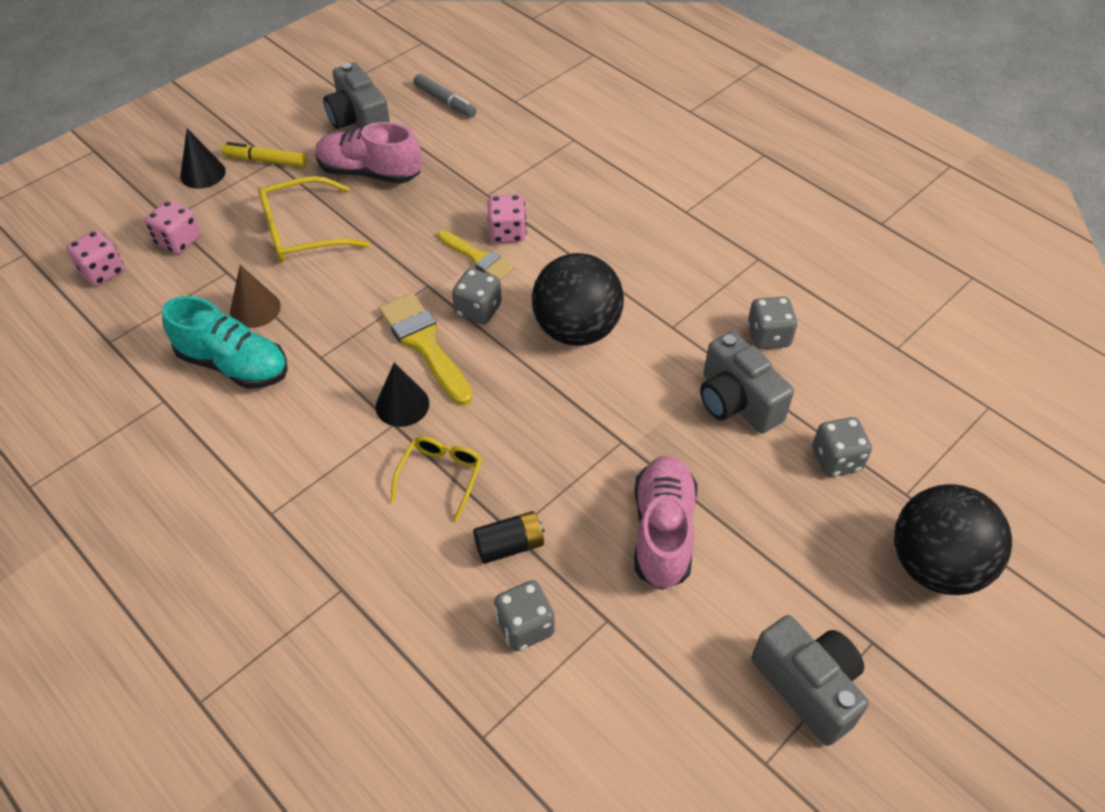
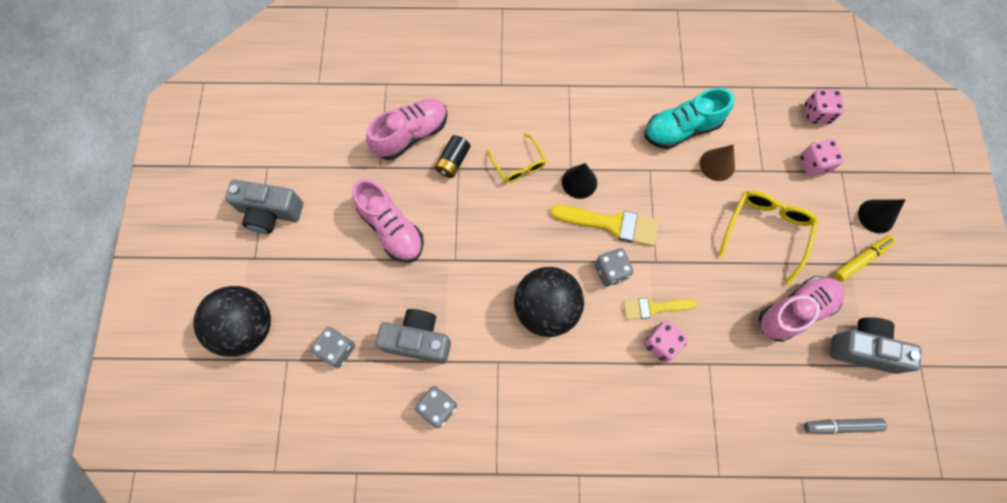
camera: 135 degrees right, 20 degrees up
(525, 626) = (411, 135): grey dice -> pink shoe

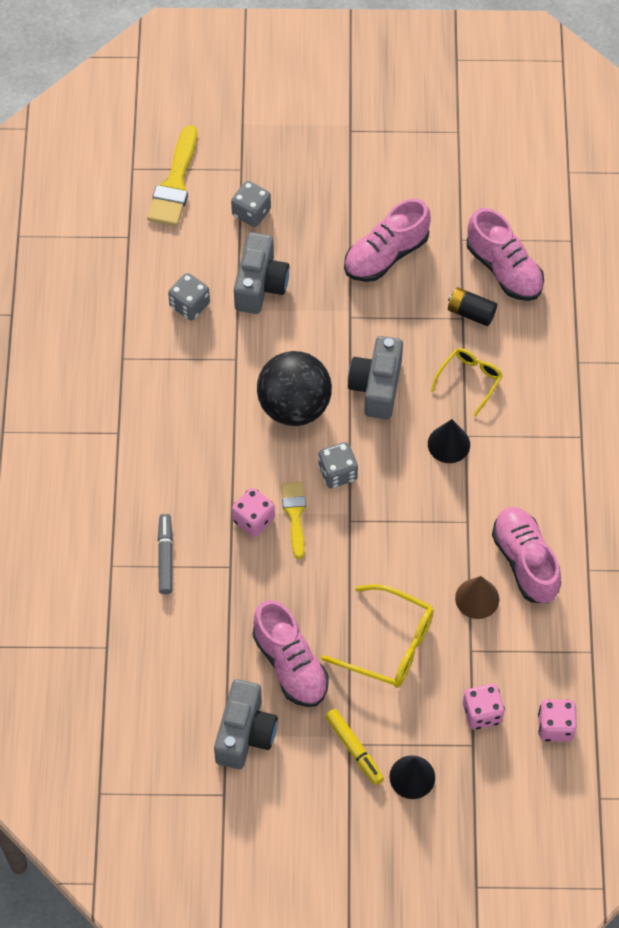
camera: 90 degrees right, 10 degrees down
(247, 327) = (275, 132): black ball -> none
(270, 212) = (403, 140): grey camera -> grey camera (376, 386)
(518, 164) = (469, 380): yellow glasses -> yellow glasses turned 150 degrees clockwise
(611, 224) = (395, 476): yellow brush -> yellow brush (175, 184)
(681, 129) = (525, 562): turquoise shoe -> pink shoe
(841, 426) = (159, 695): grey marker -> grey marker (165, 557)

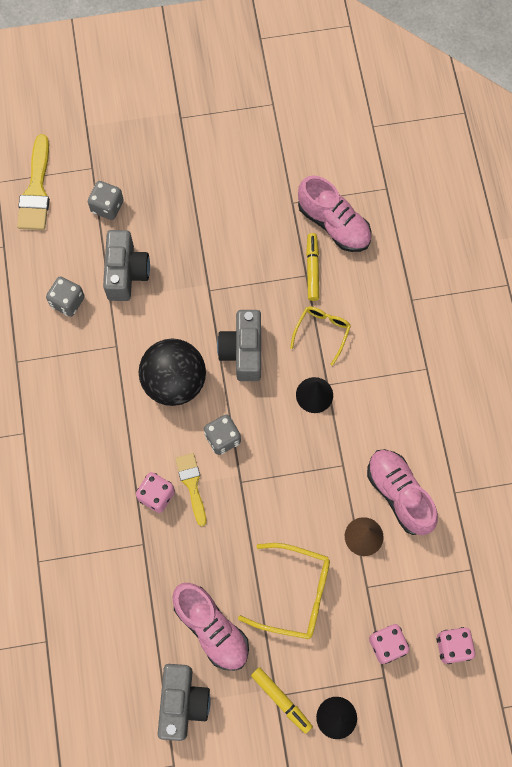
camera: 10 degrees left, 10 degrees up
(165, 557) = (85, 544): grey marker -> none
(386, 255) = (230, 227): pink shoe -> none
(471, 313) = (312, 269): black battery -> yellow marker

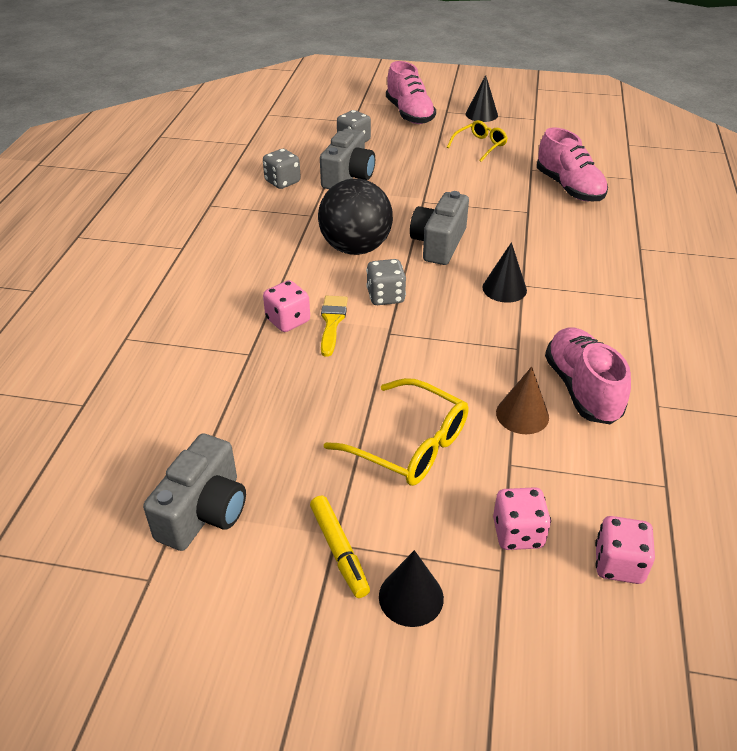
camera: 20 degrees right, 30 degrees down
(36, 190) = (297, 123): yellow brush -> none
(211, 628) = (285, 448): pink shoe -> pink shoe (409, 114)
(218, 112) = (481, 114): none -> black cone
(312, 269) = (536, 209): yellow marker -> none
(322, 332) = (530, 249): yellow glasses -> yellow glasses (480, 146)

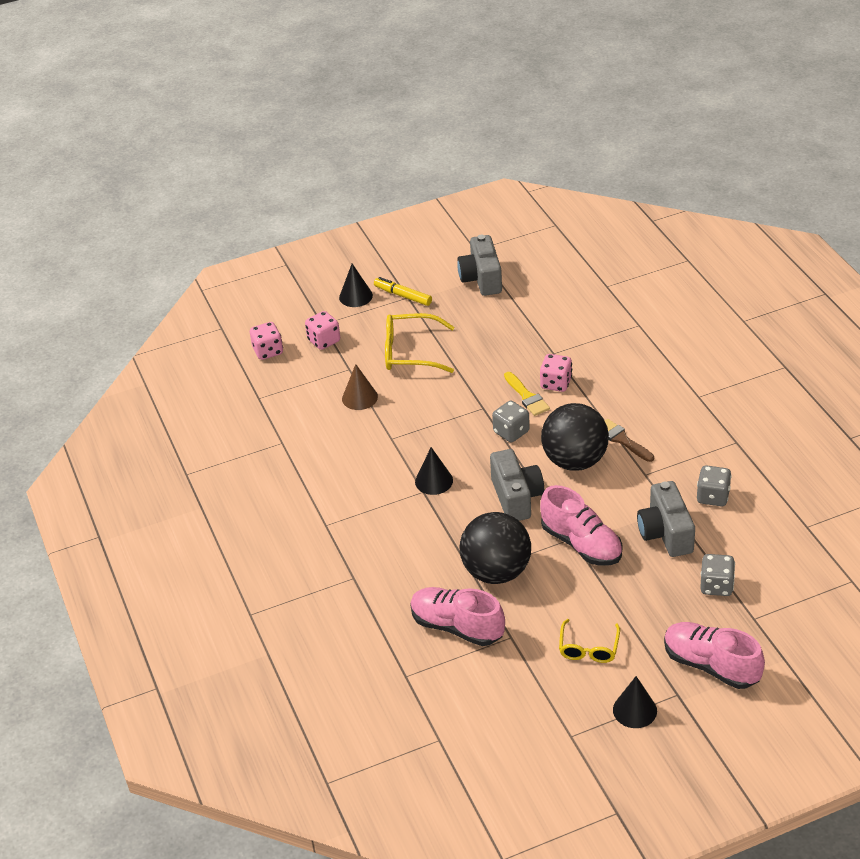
camera: 150 degrees right, 0 degrees up
(294, 245) = (622, 439): none -> brown brush
(507, 205) = (496, 572): none -> black ball
(582, 389) = (333, 430): pink shoe -> pink shoe (581, 544)

